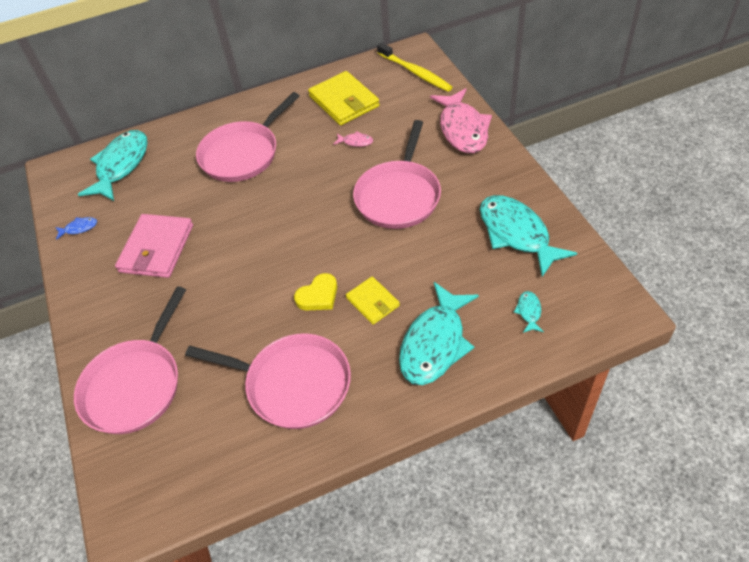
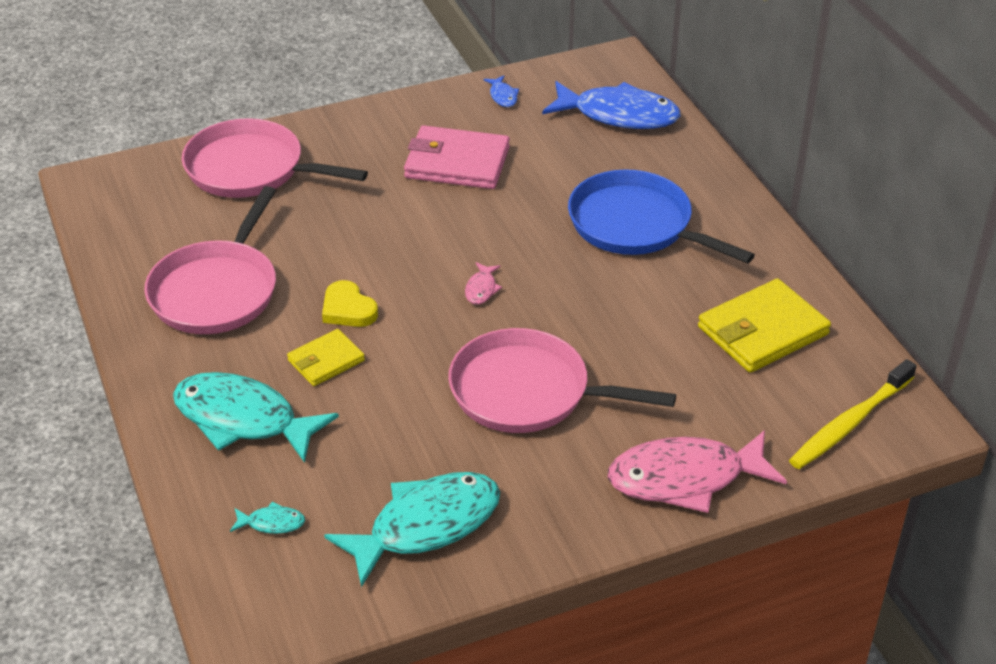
camera: 85 degrees right, 10 degrees down
(121, 165) = (619, 115): turquoise fish -> blue fish
(243, 154) = (635, 225): pink pan -> blue pan
(356, 142) = (657, 345): pink fish -> pink fish (481, 289)

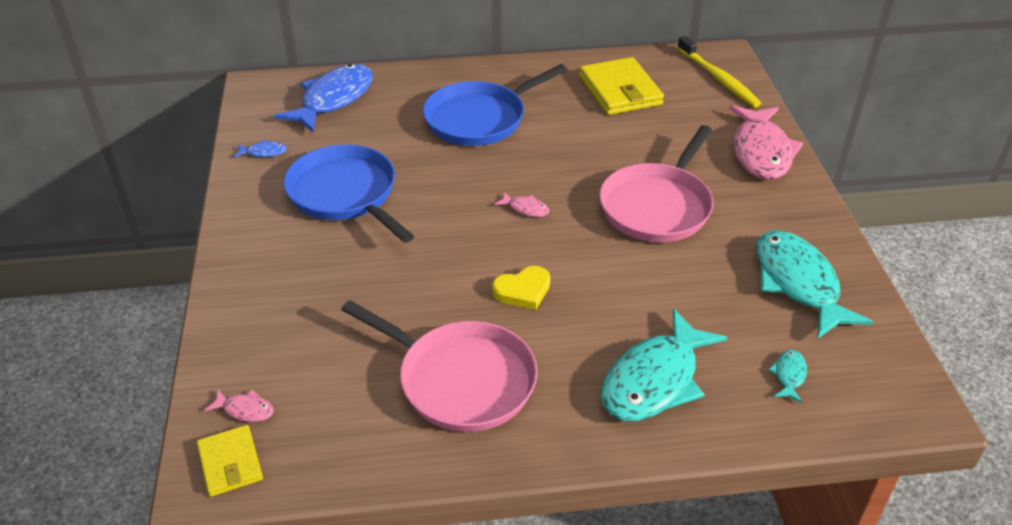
camera: 75 degrees left, 0 degrees up
(159, 180) = (245, 410): none -> pink fish
(250, 169) = (271, 332): pink pan -> none
(326, 361) = (589, 314): yellow wallet -> yellow wallet (230, 463)
(457, 163) = (345, 194): pink wallet -> blue pan

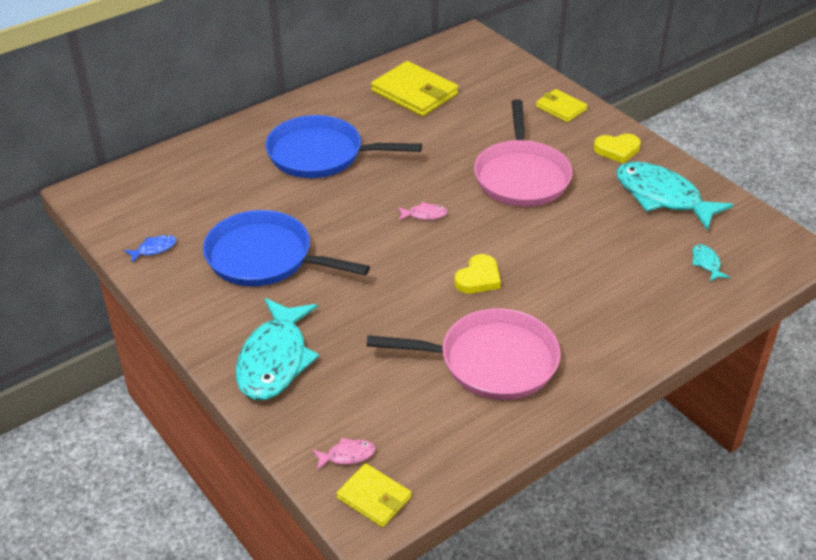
camera: 30 degrees left, 0 degrees up
(333, 99) = (173, 180): blue fish -> none
(479, 119) = (320, 154): blue pan -> blue pan turned 75 degrees clockwise
(654, 380) = (624, 303): turquoise fish -> turquoise fish (275, 360)
(719, 79) = (482, 58): yellow toothbrush -> none
(761, 152) = (561, 108): pink fish -> yellow wallet
(788, 215) = (617, 150): none -> yellow heart

